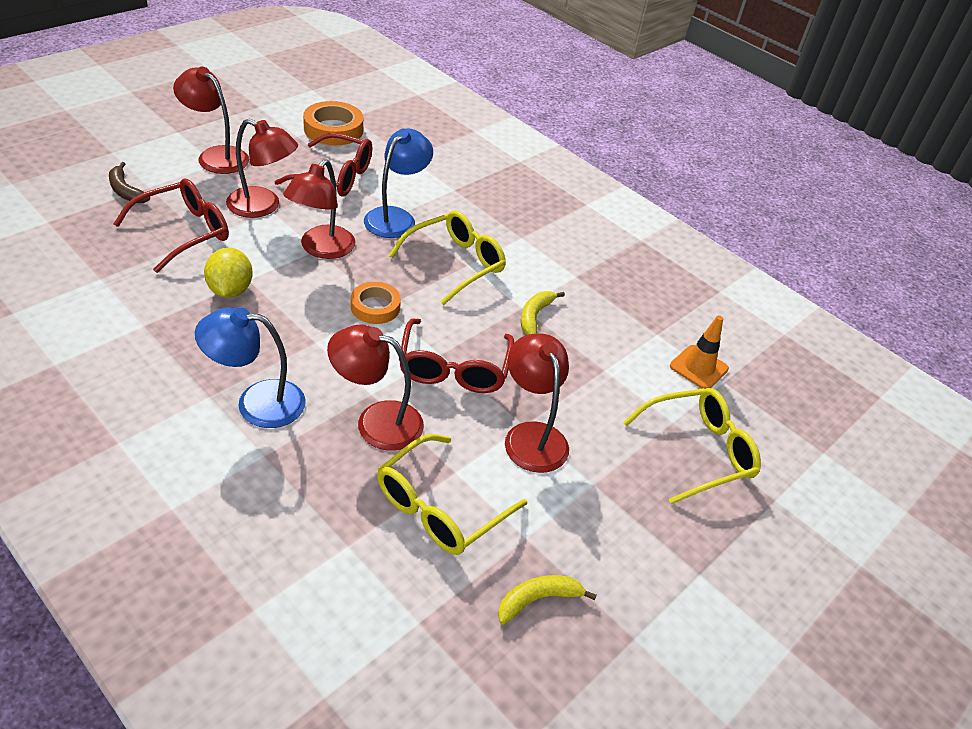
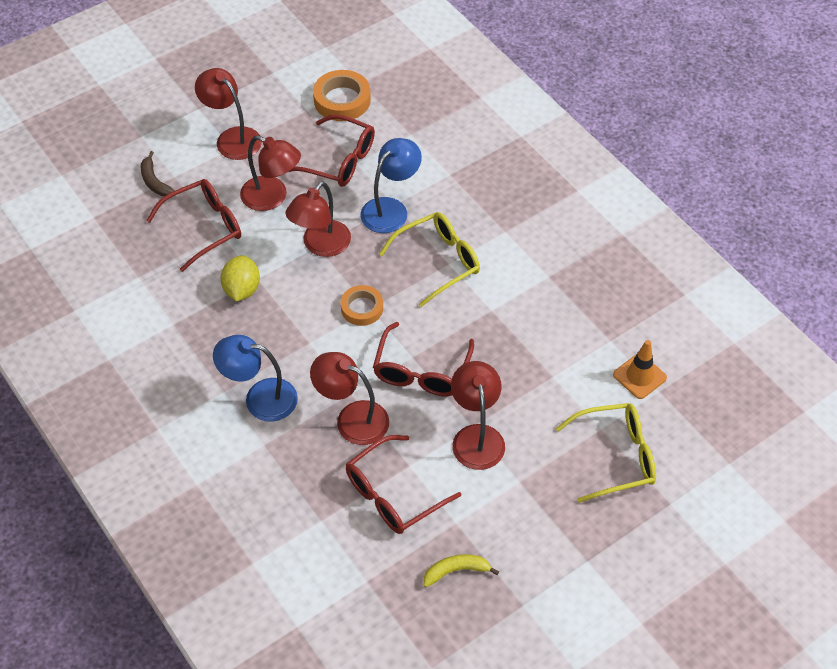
camera: 15 degrees right, 10 degrees up
(440, 507) = (393, 494): yellow glasses -> red glasses
(535, 316) = (501, 320): yellow banana -> none

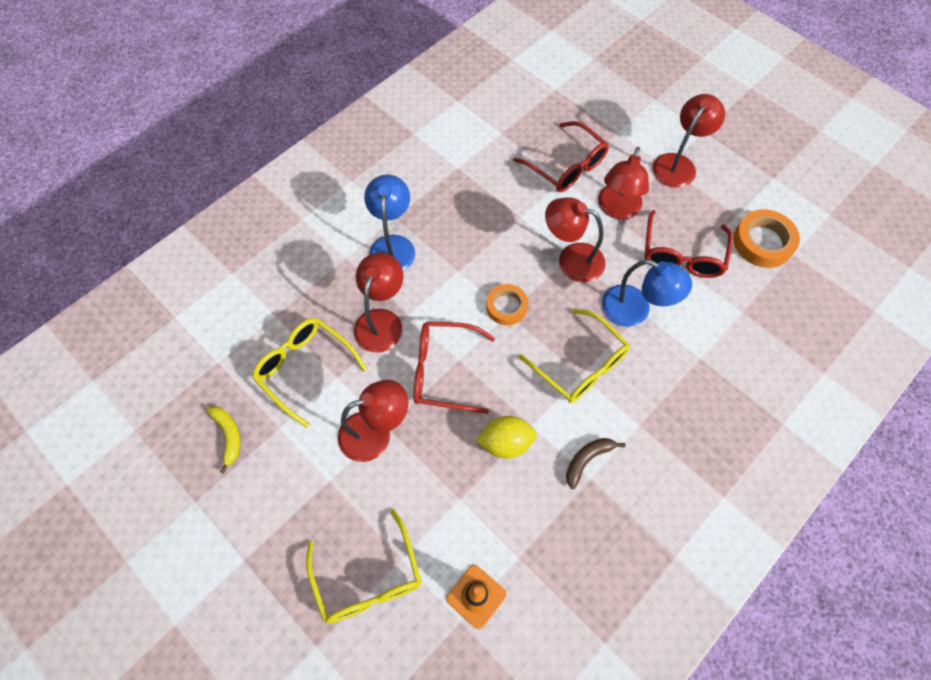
camera: 80 degrees right, 10 degrees up
(154, 181) = (607, 120): brown banana -> brown banana (587, 460)
(242, 289) = (505, 208): yellow lemon -> yellow lemon (505, 443)
(393, 494) = (305, 369): red glasses -> yellow glasses

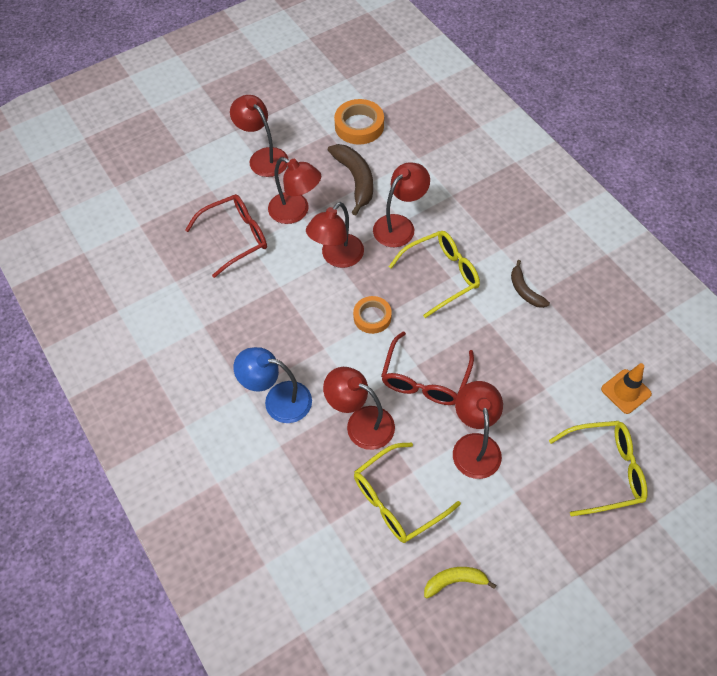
camera: 75 degrees left, 5 degrees down
(505, 443) = (501, 344): yellow lemon -> none
(635, 310) = (399, 225): blue lamp -> red lamp
(682, 255) = (355, 180): red glasses -> brown banana

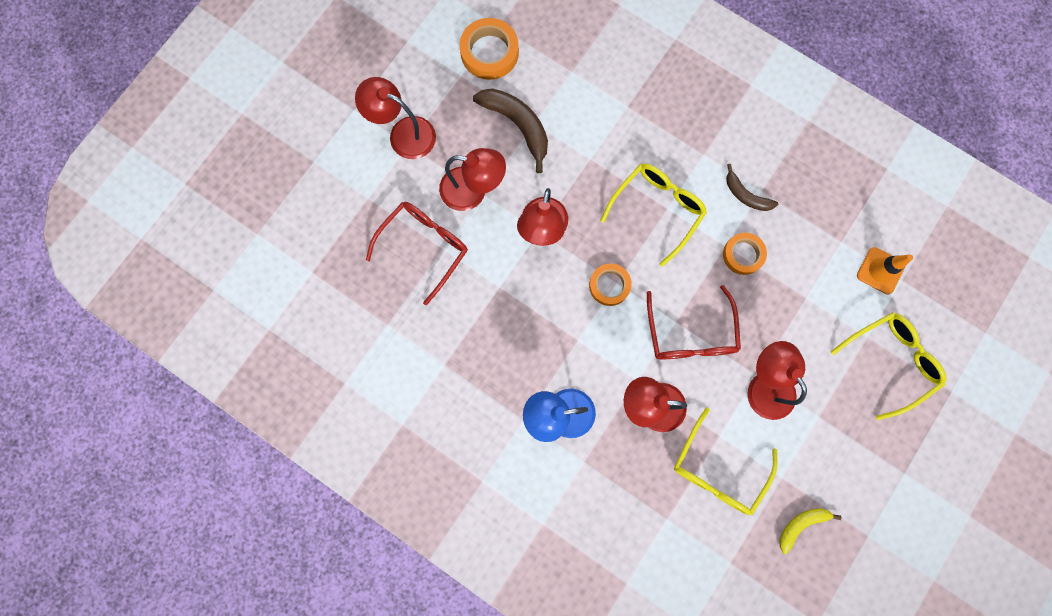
camera: 25 degrees left, 20 degrees up
(399, 225) = (589, 165): red lamp -> none
(501, 334) = (743, 255): none -> orange tape

